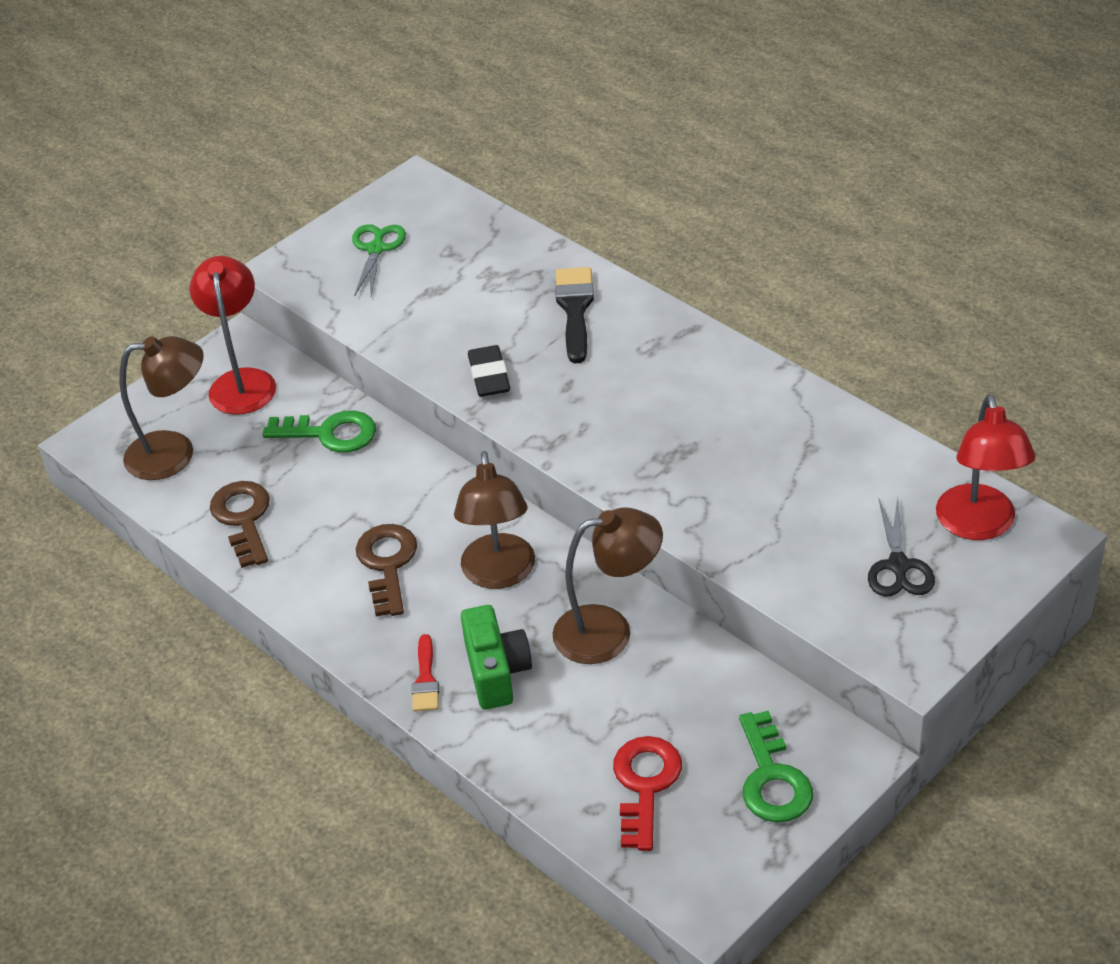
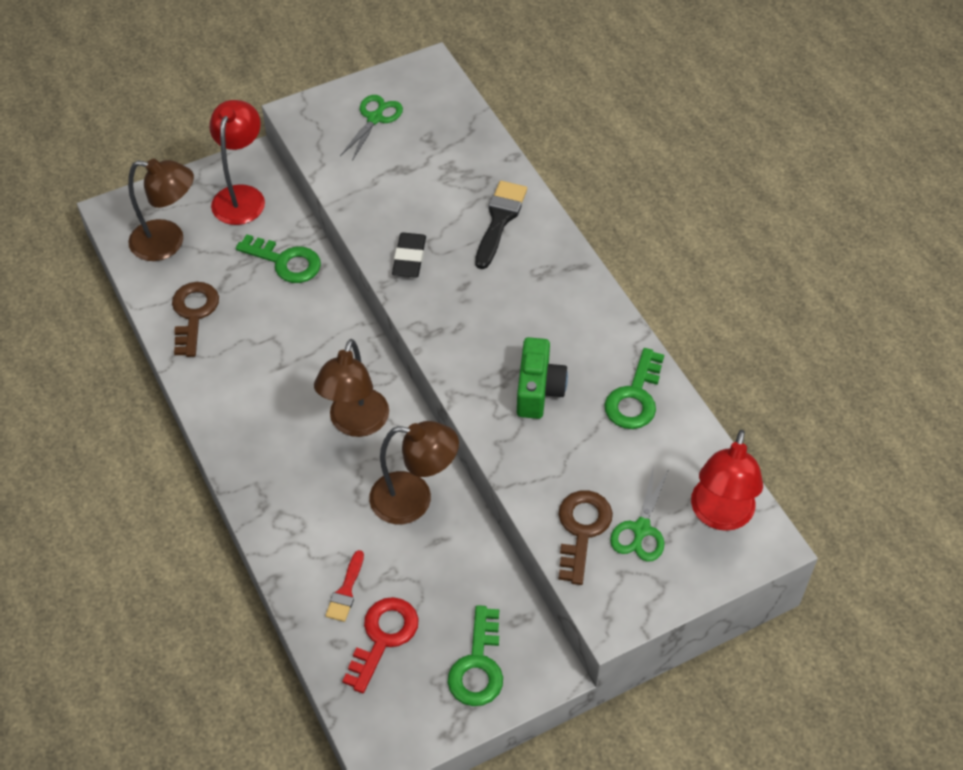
camera: 15 degrees right, 10 degrees up
(387, 564) = (279, 387): brown key -> brown key (582, 529)
(425, 679) = (265, 493): red brush -> red brush (346, 591)
(496, 672) = (318, 505): green camera -> green camera (538, 390)
(821, 439) = (635, 397): none -> green key
(898, 566) = (641, 529): black scissors -> green scissors

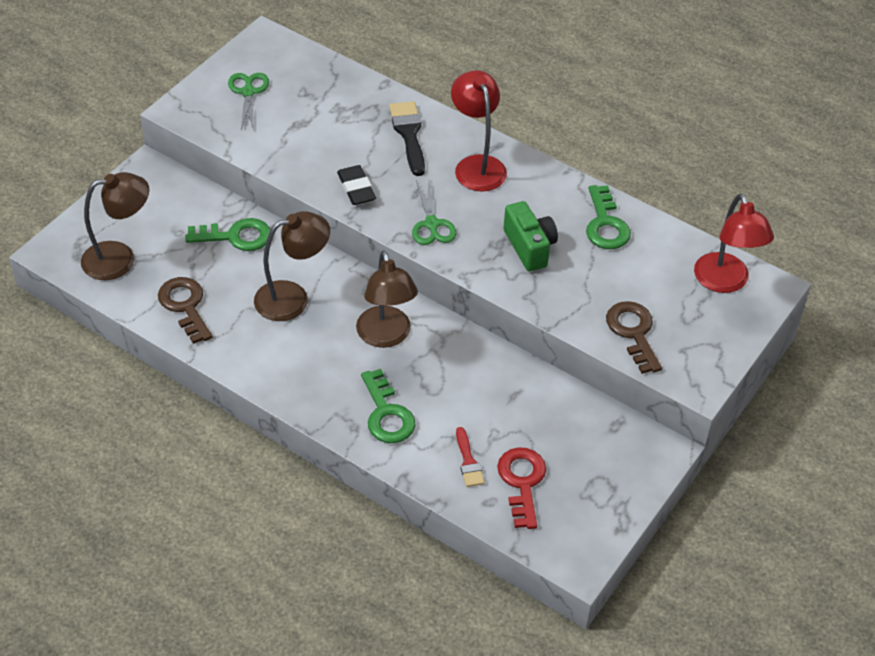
camera: 30 degrees left, 5 degrees down
(241, 196) = (158, 199): red lamp -> red lamp (477, 165)
(414, 500) = (474, 373): brown lamp -> brown lamp (292, 298)
(478, 666) = (609, 470): green key -> green key (387, 414)
(641, 529) = (676, 314): green scissors -> green scissors (432, 224)

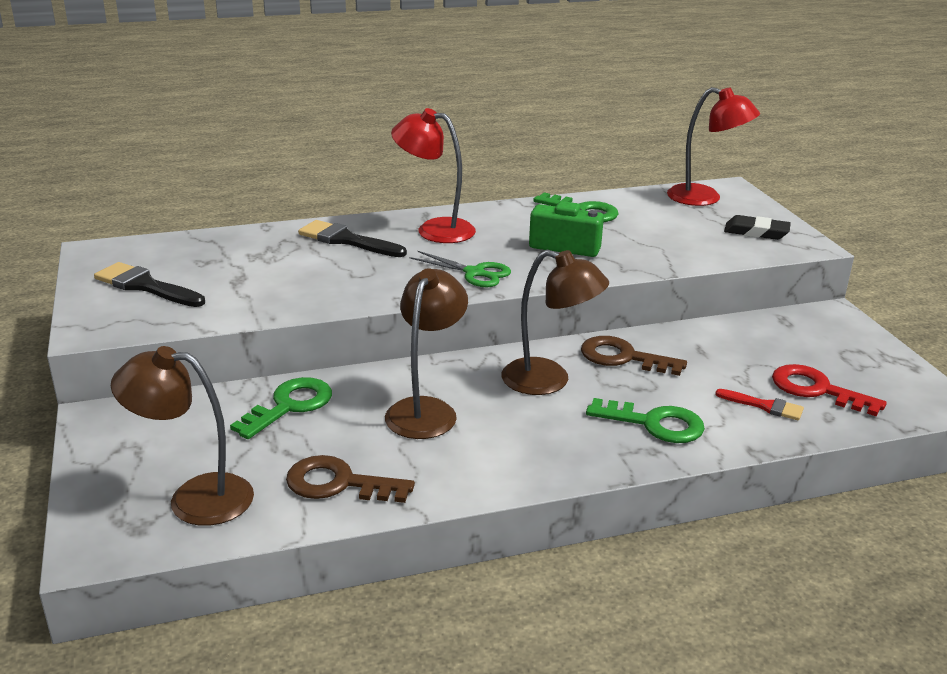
camera: 50 degrees left, 20 degrees down
(120, 258) = (194, 498): brown lamp -> brown lamp turned 105 degrees counterclockwise
(248, 92) = (145, 286): green scissors -> black brush
(356, 188) = (371, 287): black eraser -> black eraser (756, 232)
(633, 332) = (721, 246): brown key -> brown key (623, 357)

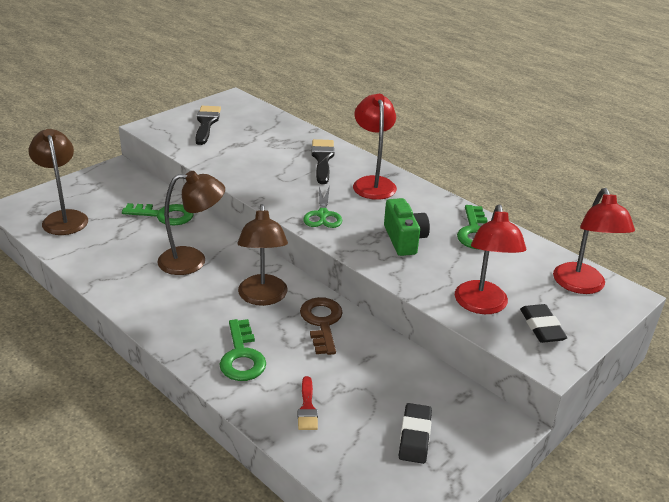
camera: 60 degrees right, 5 degrees up
(338, 483) = (100, 254): brown key -> none
(708, 246) = (482, 305): none -> red lamp
(816, 389) = (356, 434): red key -> none
(831, 360) = (415, 436): none -> black eraser

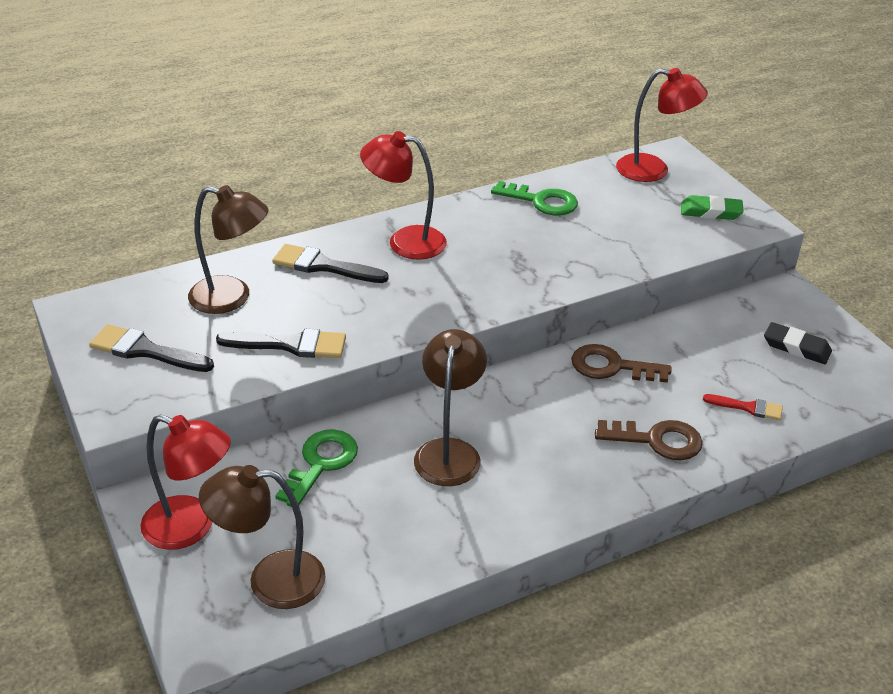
camera: 70 degrees left, 5 degrees up
(233, 163) = (290, 345): none -> black brush
(242, 357) = (657, 440): green key -> brown key
(263, 297) = (551, 403): brown lamp -> brown lamp (232, 298)
(323, 215) = (462, 296): green scissors -> none
(404, 239) = (538, 250): green camera -> none
(482, 305) = (670, 235): red lamp -> red lamp (191, 527)
(542, 327) = (710, 212): black eraser -> green eraser

